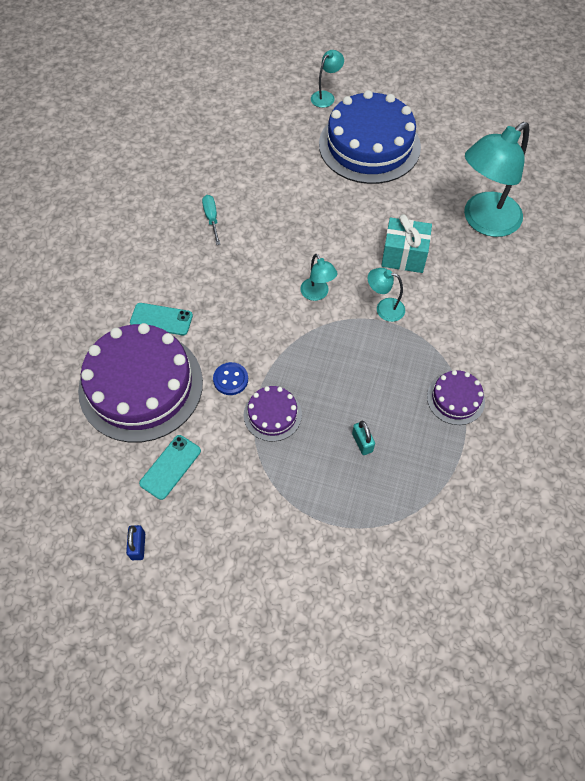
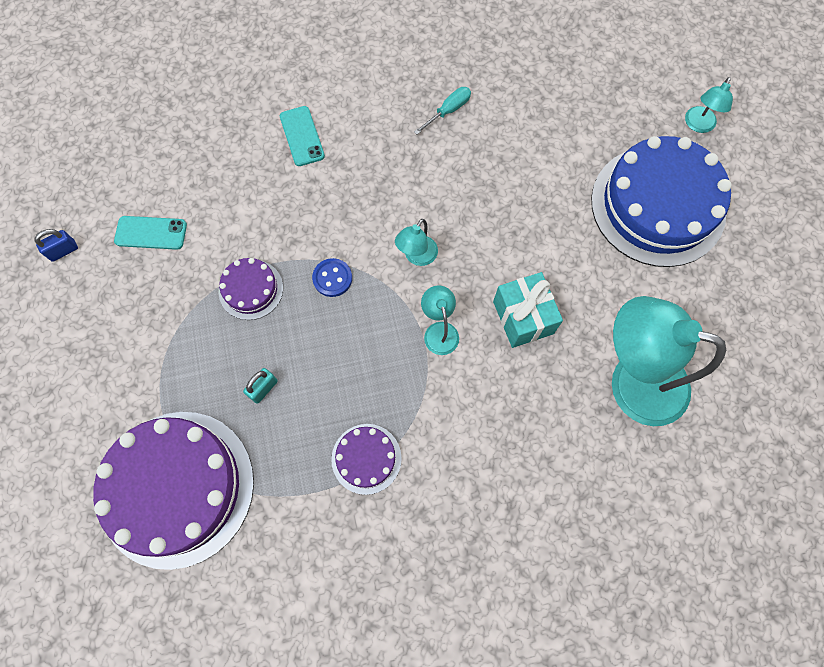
camera: 60 degrees right, 10 degrees up
(141, 386) = (221, 161): purple cake -> purple cake (177, 488)
(230, 379) = (269, 232): blue button -> blue button (332, 278)
(326, 96) = (697, 125): turquoise lamp -> turquoise lamp turned 105 degrees clockwise

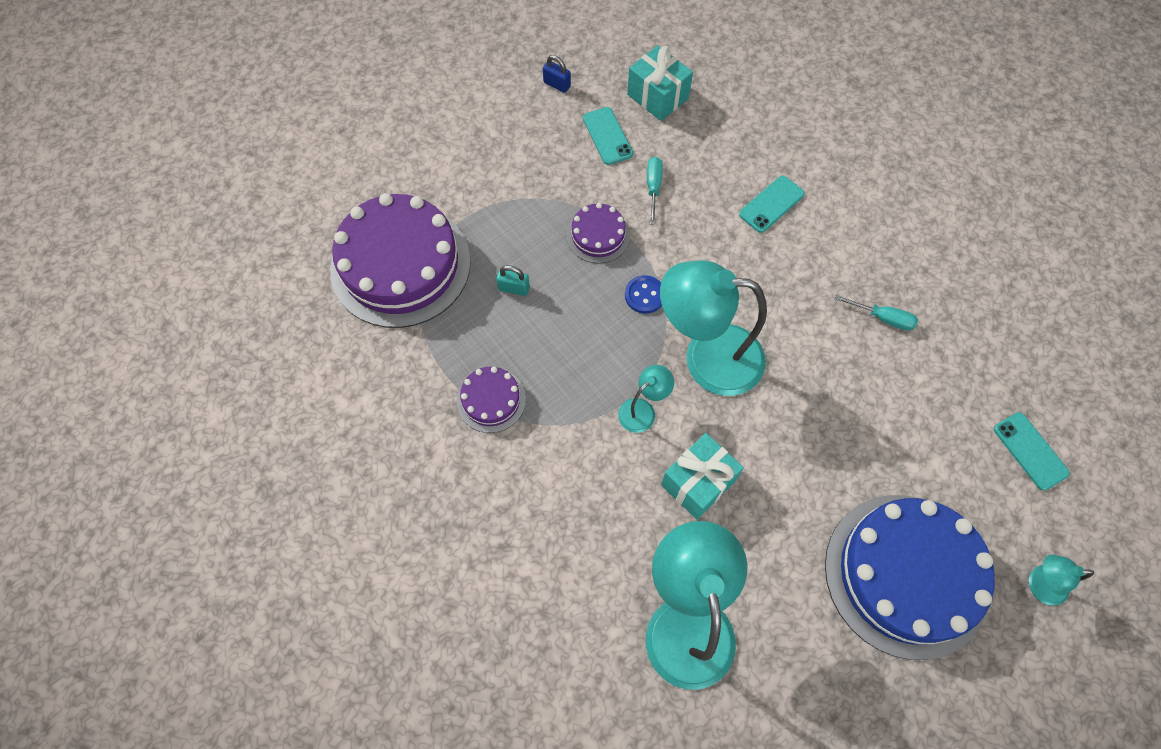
camera: 65 degrees right, 5 degrees down
(136, 171) = (657, 96): none -> turquoise gift
(229, 220) = (653, 187): none -> turquoise screwdriver
(417, 257) = (707, 358): turquoise lamp -> turquoise lamp, size x2.20
(600, 75) = (1030, 451): none -> turquoise phone

